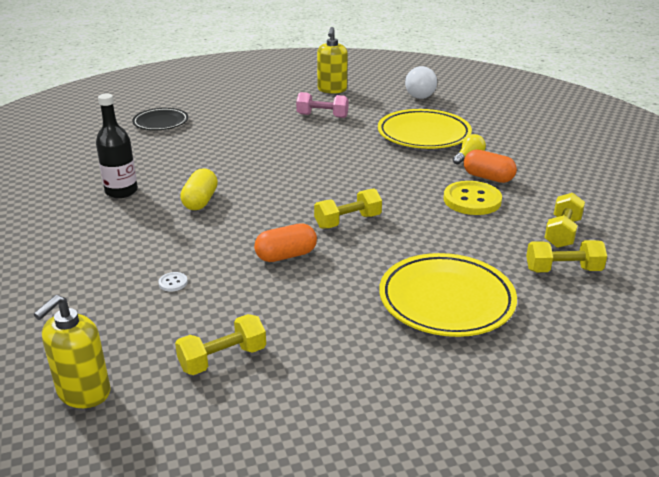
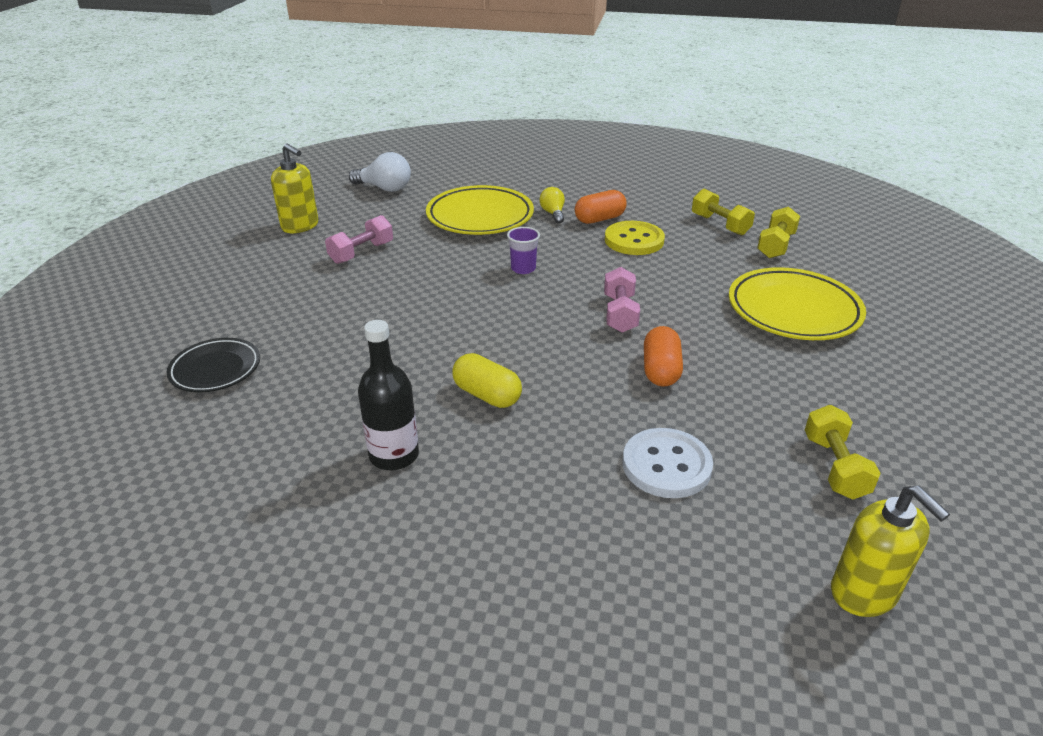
camera: 60 degrees left, 5 degrees up
(173, 283) = (666, 465): white button -> white button, size x2.40
(347, 221) = (619, 313): yellow dumbbell -> pink dumbbell
(368, 170) = (523, 268): none -> purple cup

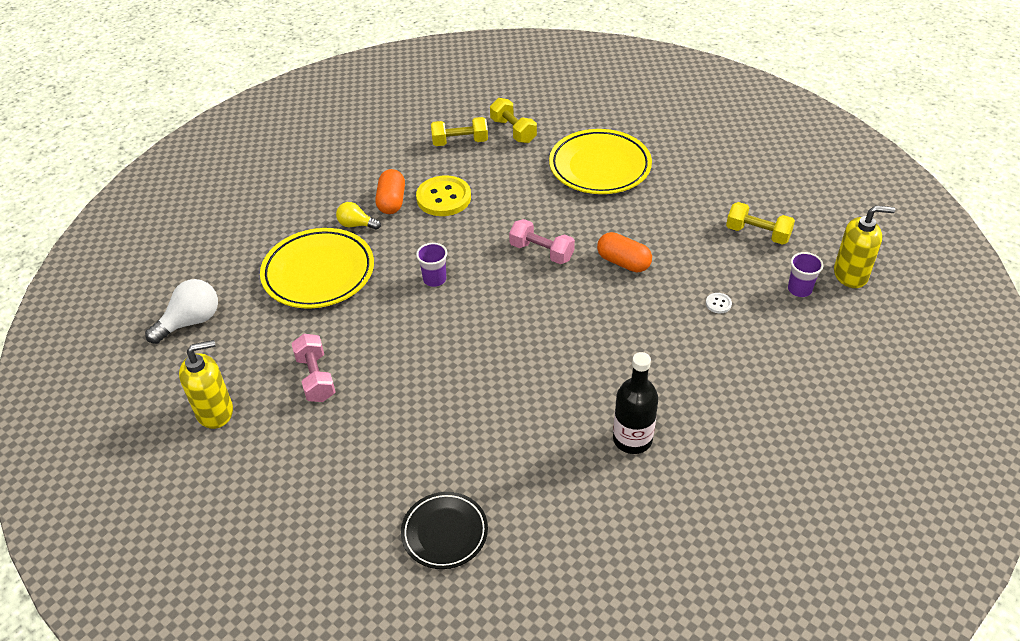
camera: 60 degrees left, 10 degrees up
(487, 395) = (594, 364): yellow capsule -> none
(666, 465) = (718, 304): white button -> white button, size x0.42
(771, 539) = (799, 289): none -> purple cup

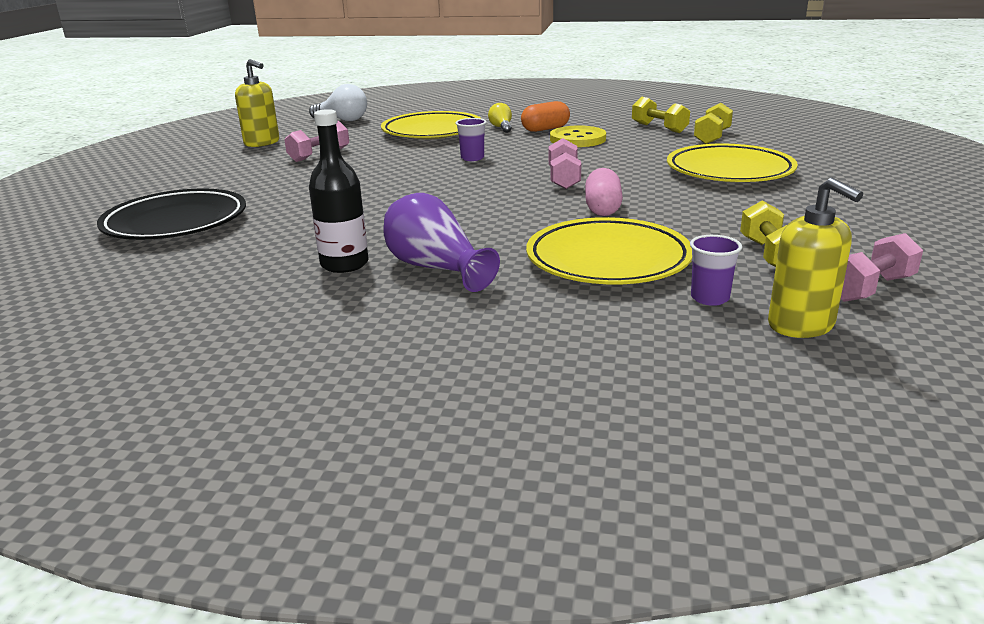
camera: 60 degrees right, 20 degrees down
(444, 533) = (176, 223): black plate -> black plate, size x1.64
(623, 262) = (602, 208): orange capsule -> pink capsule
(675, 392) = (435, 268): none -> purple vase
(718, 304) = (608, 260): white button -> yellow plate
(823, 225) = (870, 288): none -> pink dumbbell

